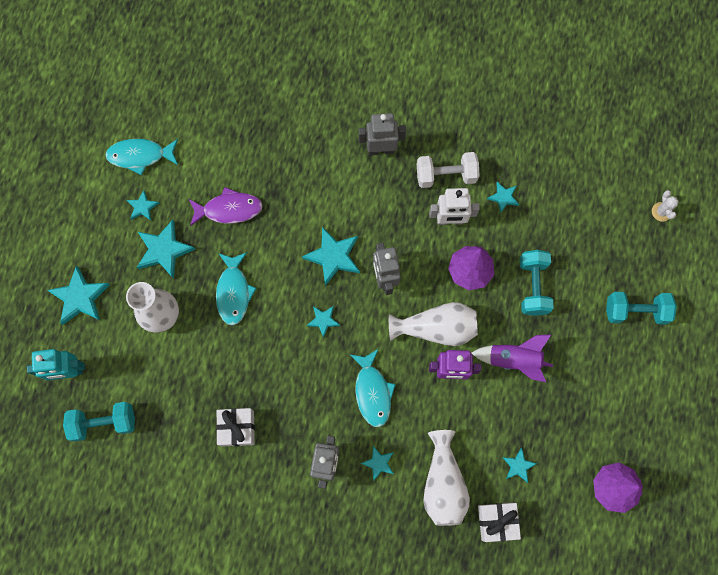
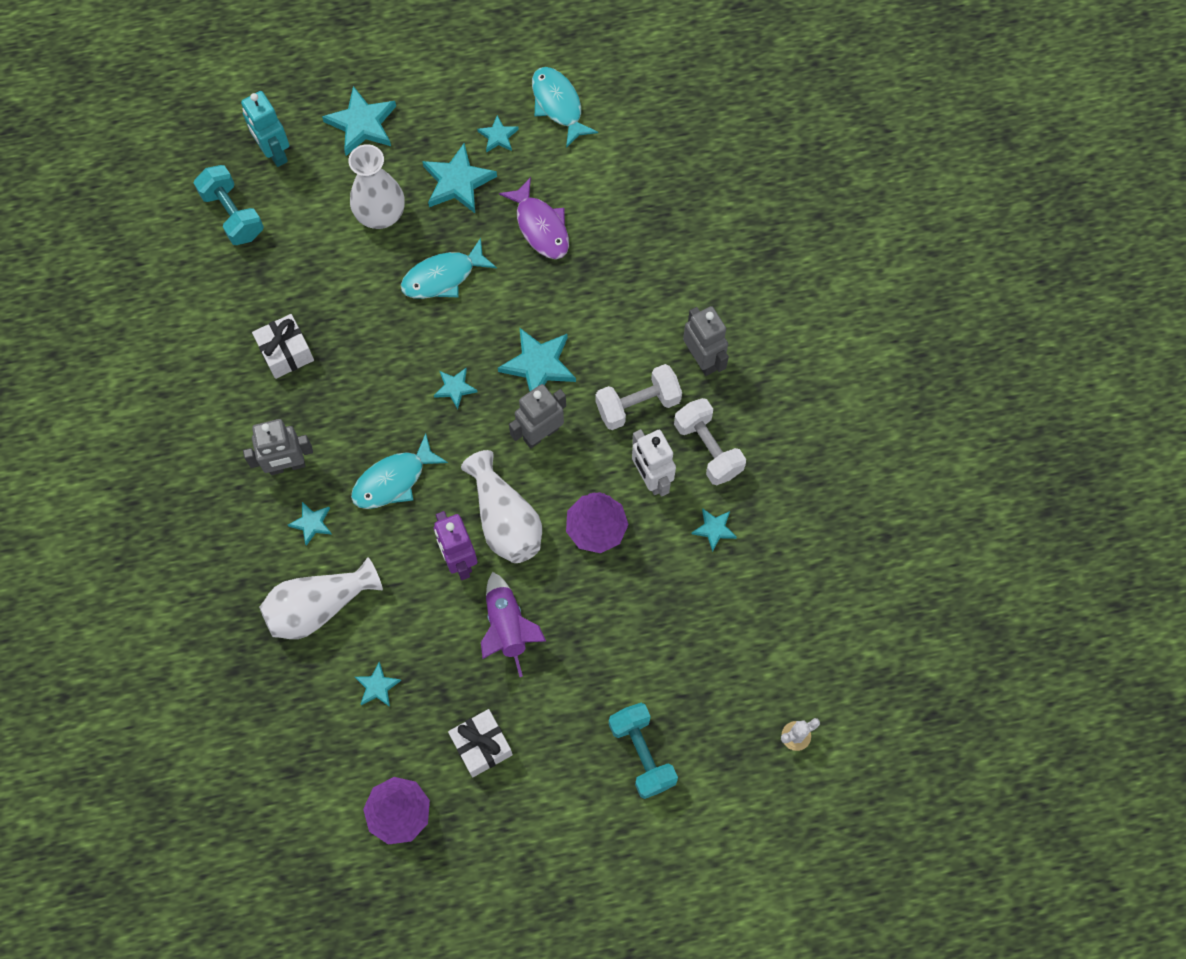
camera: 65 degrees right, 5 degrees down
(393, 205) = (638, 405): none -> white dumbbell
(496, 521) = (299, 688): white gift -> white gift (481, 746)
(533, 286) = (613, 612): turquoise dumbbell -> none

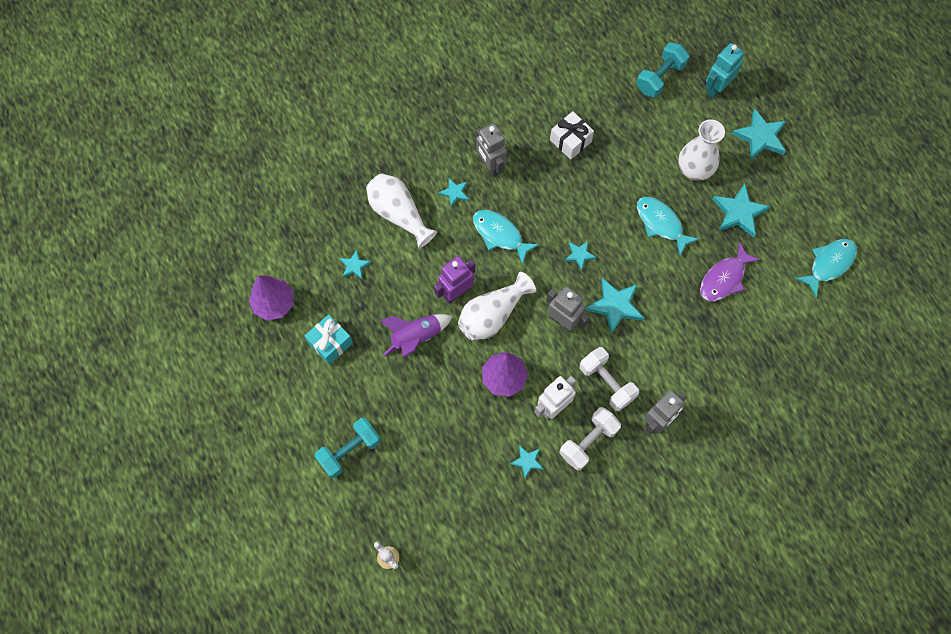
camera: 75 degrees right, 0 degrees up
(481, 746) = (330, 343): white gift -> turquoise gift
(498, 136) = (786, 229): turquoise star -> none

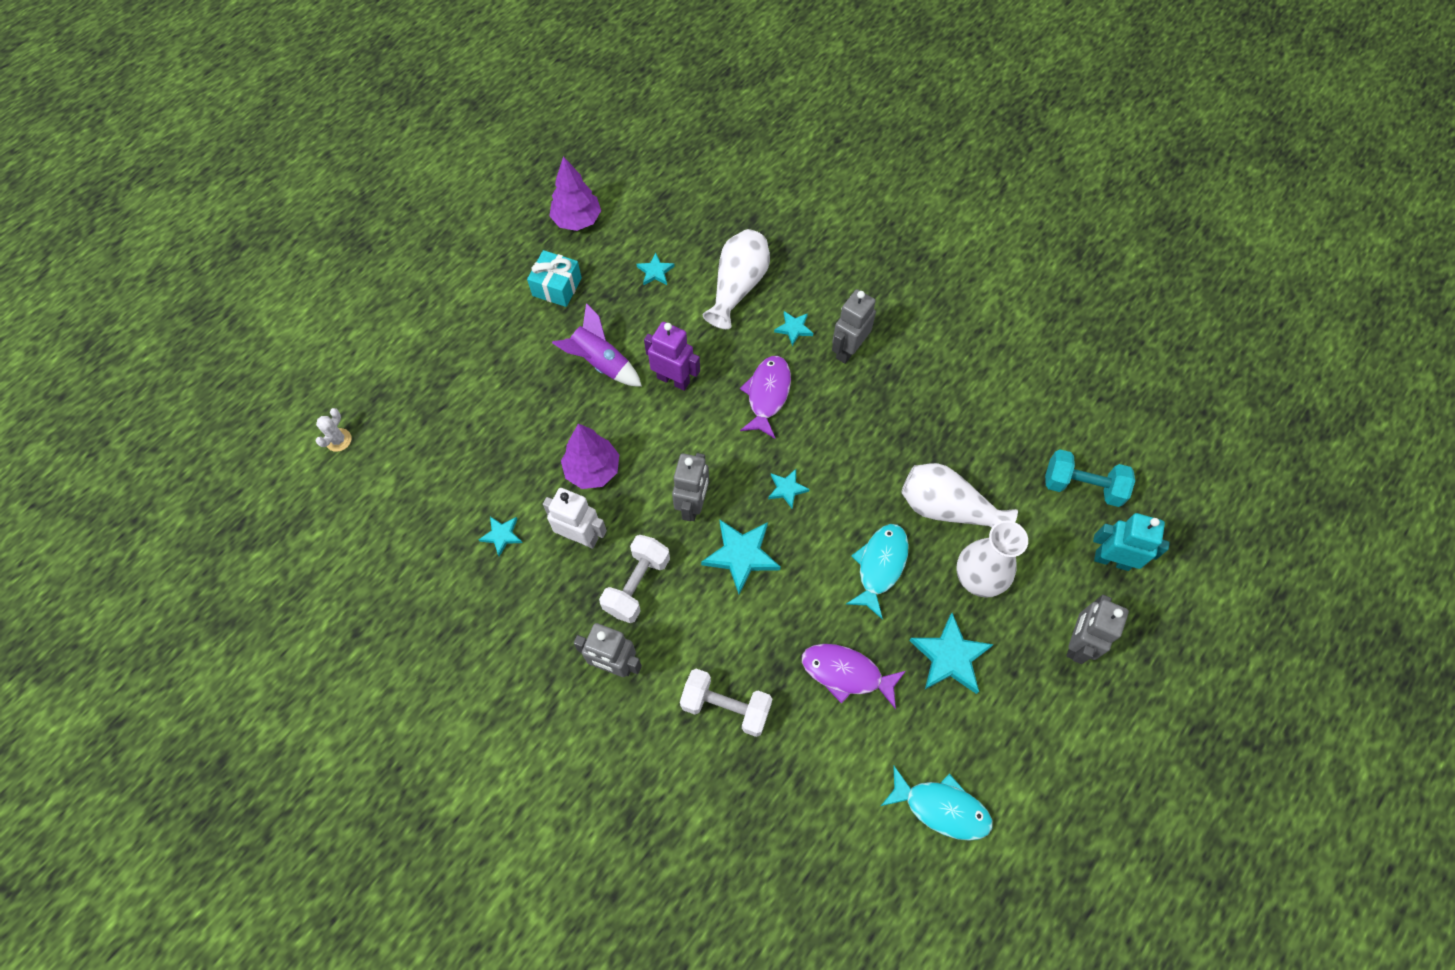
camera: 65 degrees right, 5 degrees down
(349, 451) = (443, 355): turquoise dumbbell -> none
(492, 315) = (664, 427): white vase -> white vase (947, 508)
(500, 235) = (767, 394): turquoise fish -> purple fish
(570, 141) = (931, 420): white gift -> none
(588, 442) = (553, 593): white dumbbell -> white dumbbell (726, 706)
(760, 137) = (1077, 643): turquoise star -> grey robot

